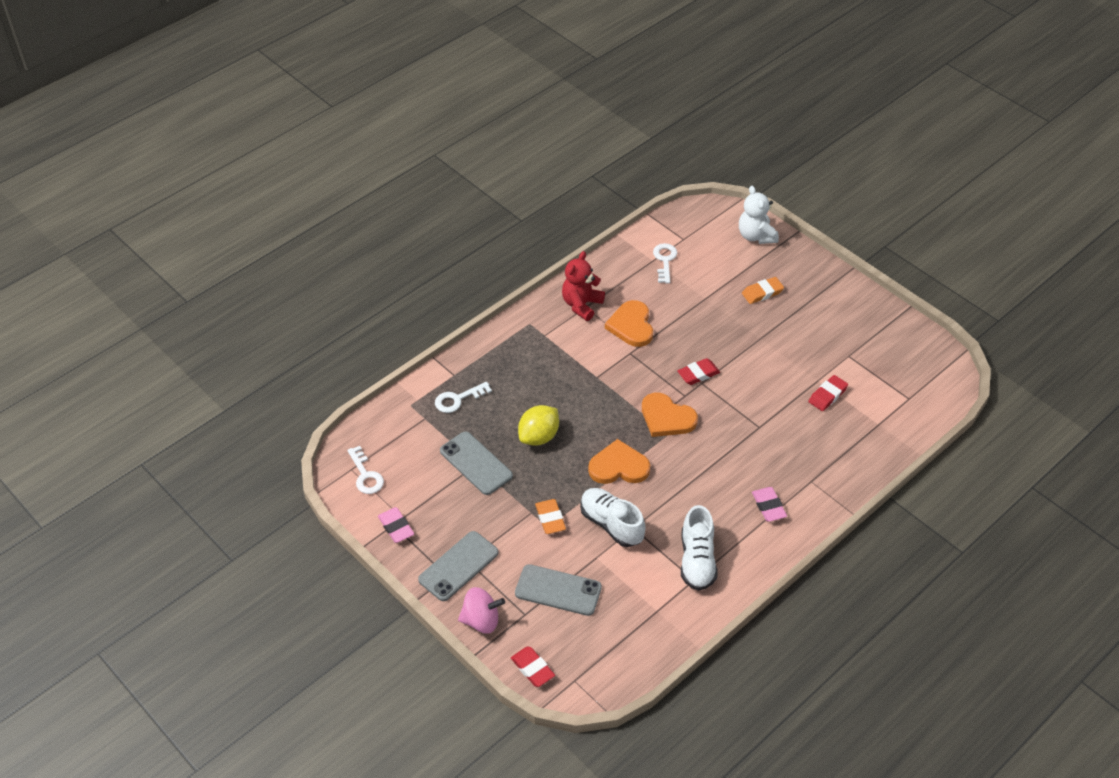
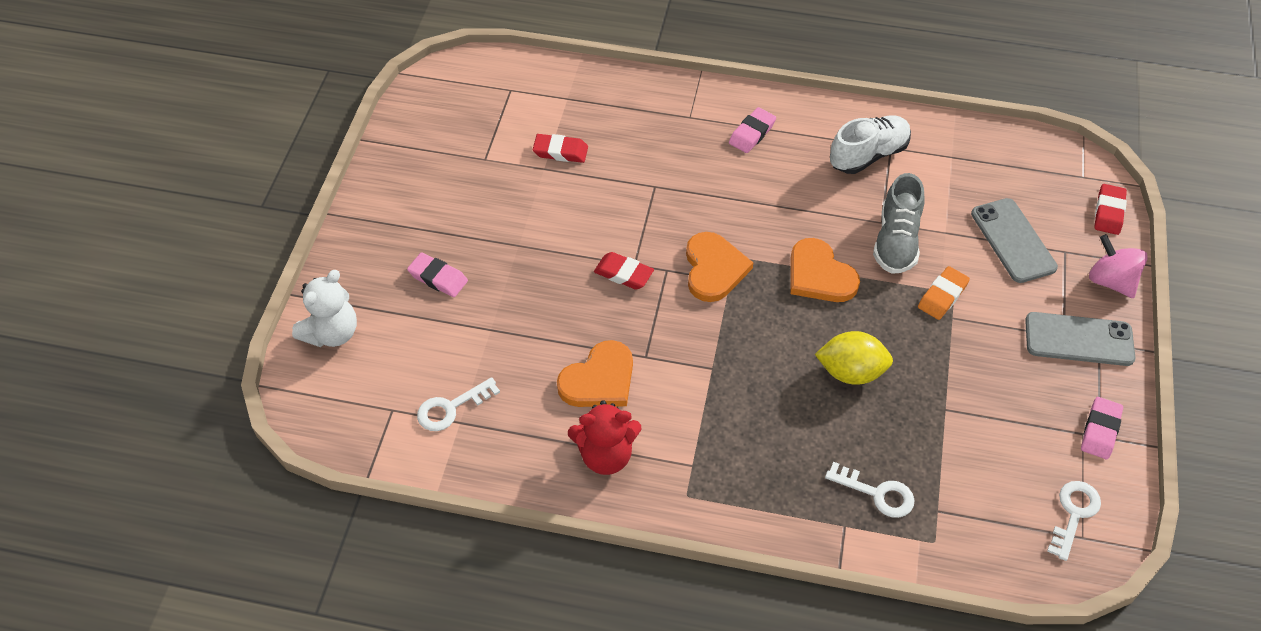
camera: 125 degrees left, 5 degrees up
(476, 463) = (945, 410): grey phone -> none
(611, 524) = (896, 241): white shoe -> grey shoe
(762, 293) = (438, 278): orange eraser -> pink eraser

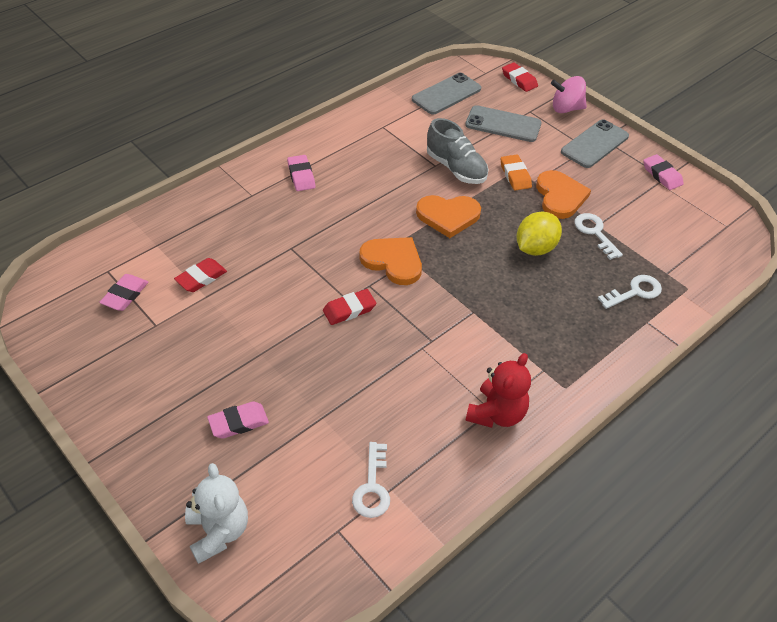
camera: 55 degrees left, 5 degrees down
(496, 118) = (125, 295): none -> pink eraser
(599, 380) = (428, 378): orange heart -> orange heart (560, 196)
(868, 155) = (378, 139): white shoe -> none
(1004, 166) = (446, 94): none -> grey phone
(1074, 513) = (709, 219): white key -> white key (594, 233)

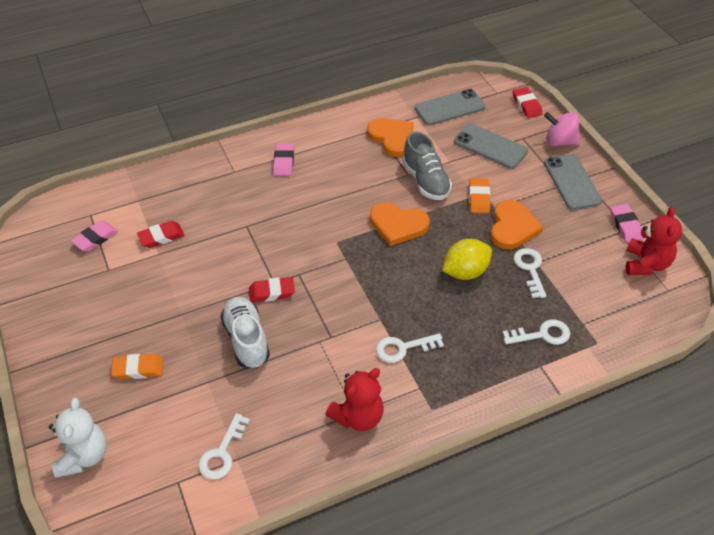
camera: 20 degrees right, 0 degrees up
(238, 422) = (138, 369): pink eraser -> orange eraser
(345, 364) = (246, 340): none -> white shoe
(393, 261) = (329, 257): orange heart -> orange heart (392, 138)
(509, 335) = (403, 348): none -> white key
(594, 144) = (571, 182): grey phone -> grey phone turned 75 degrees counterclockwise
(696, 206) = (646, 264): none -> red teddy bear

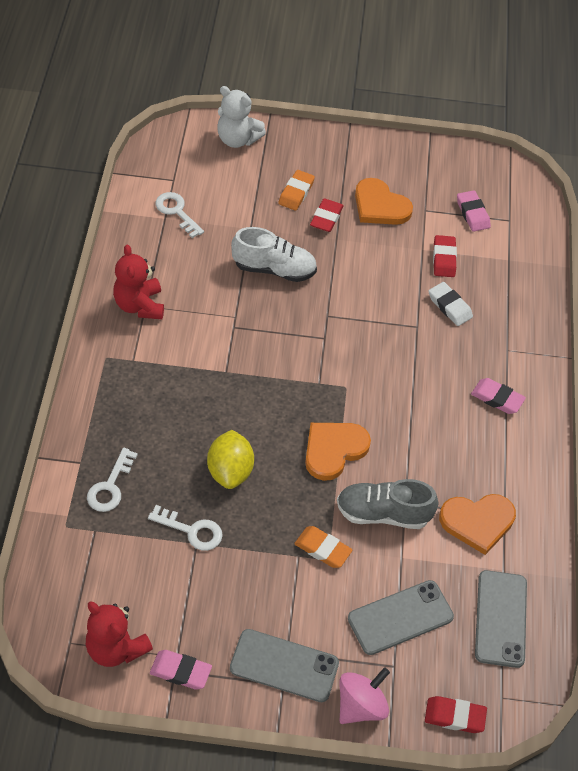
camera: 115 degrees right, 5 degrees up
(212, 215) = (449, 306): none -> white eraser
(272, 292) = (316, 308): red eraser -> red eraser (326, 218)
(403, 348) = (181, 370): white key -> none
(512, 227) = (258, 553): orange heart -> orange heart (380, 206)

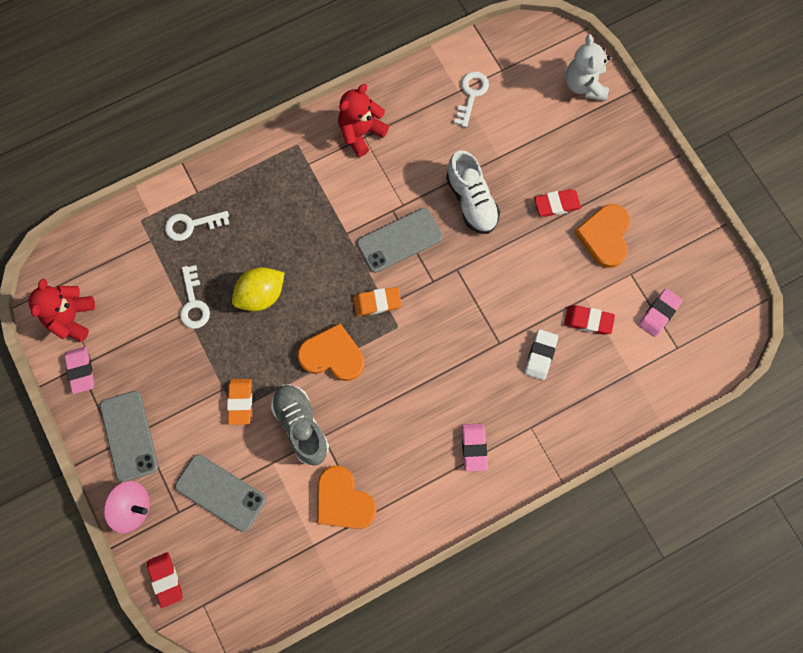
camera: 60 degrees right, 20 degrees up
(296, 193) = (564, 165): orange eraser -> orange eraser (377, 302)
(444, 259) = (588, 321): red eraser -> red eraser turned 45 degrees clockwise
(501, 618) = (269, 567): grey phone -> grey phone (399, 240)

